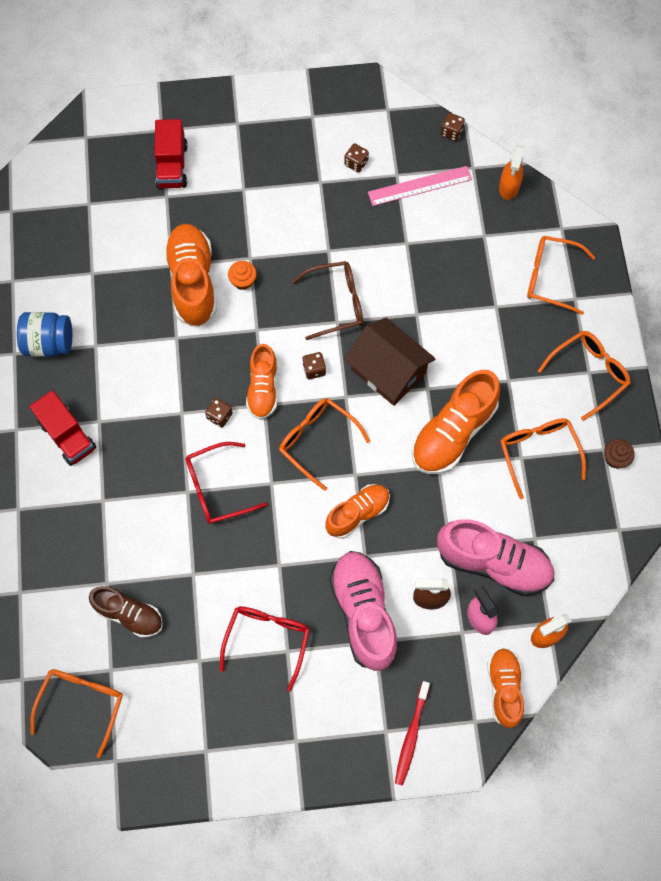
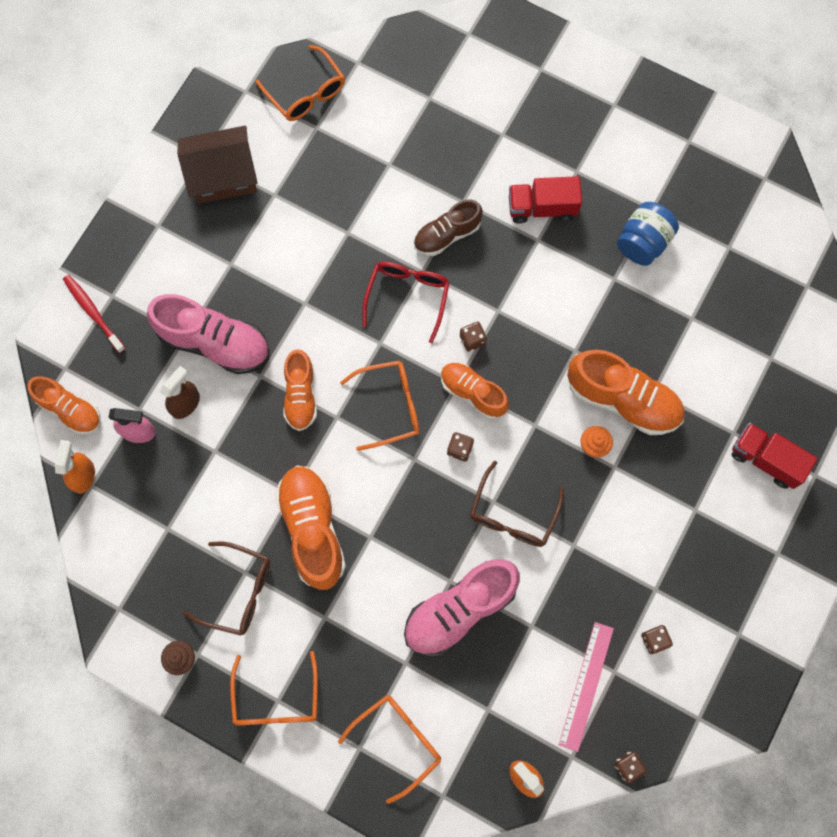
camera: 125 degrees right, 5 degrees up
(129, 614) = (350, 166): brown shoe -> brown shoe (447, 235)
(267, 640) = (250, 254): red glasses -> none
(388, 371) = (412, 514): brown house -> brown house (223, 175)
(493, 563) = (174, 477): pink shoe -> pink shoe (459, 610)
(538, 453) = (237, 591): orange glasses -> brown glasses

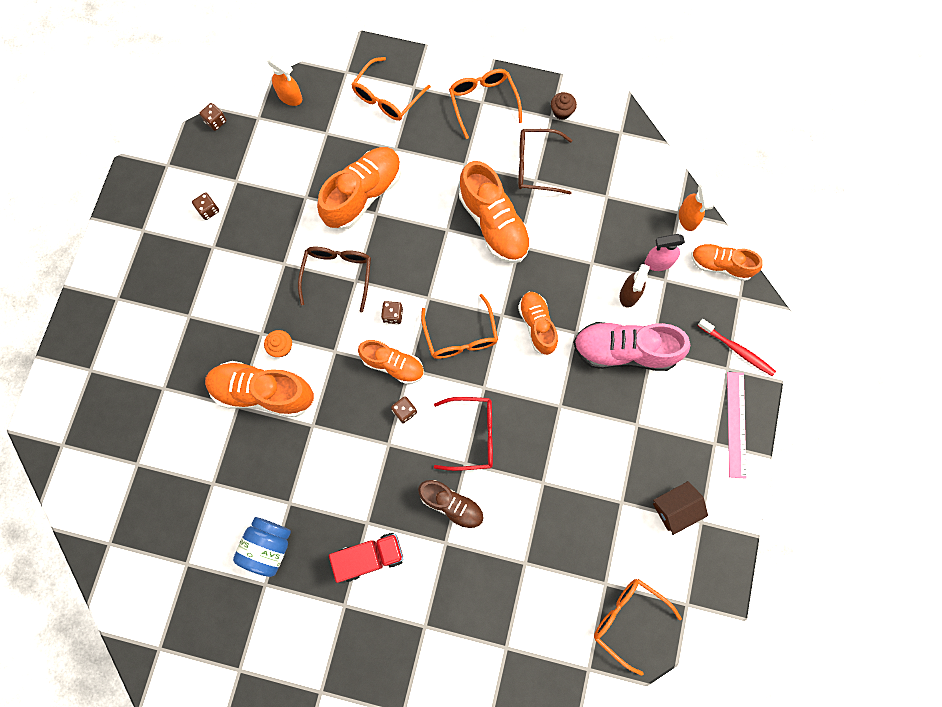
camera: 165 degrees right, 0 degrees up
(223, 175) = (675, 508): brown house -> brown house, size x0.62
(389, 406) = (460, 335): orange glasses -> orange glasses turned 75 degrees counterclockwise
(407, 297) = (471, 435): red glasses -> red glasses turned 90 degrees counterclockwise
(447, 235) = (452, 505): brown shoe -> brown shoe turned 75 degrees clockwise
(459, 610) = (363, 194): pink shoe -> orange shoe
(586, 686) = (256, 166): pink ruler -> pink ruler (736, 424)
(766, 459) = (133, 372): red truck -> none

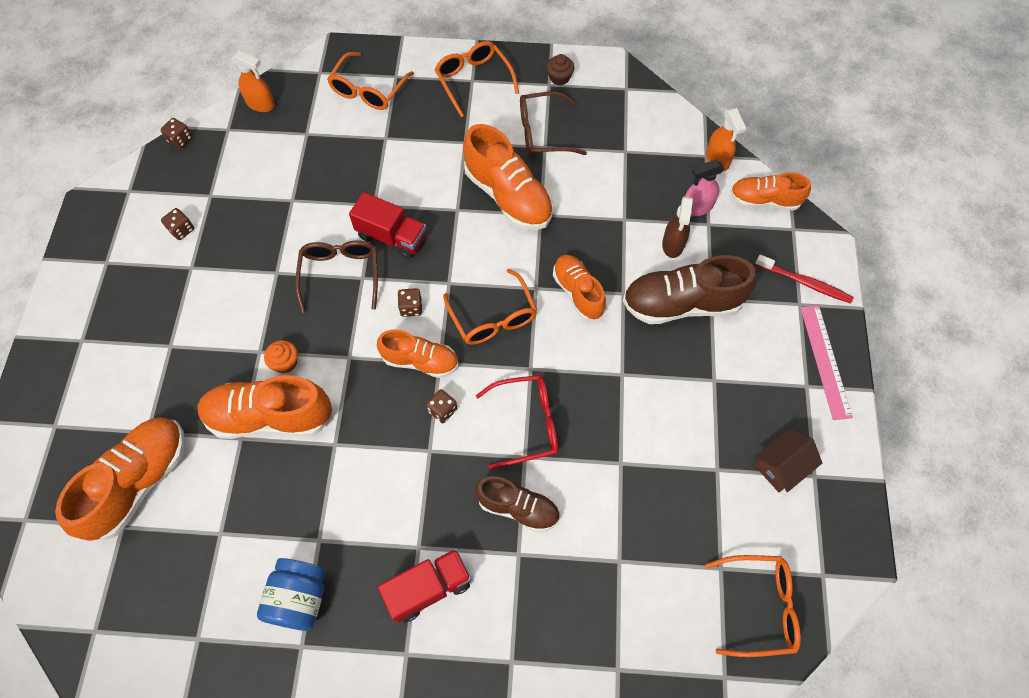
camera: 10 degrees left, 10 degrees down
(363, 194) = (357, 188): orange shoe -> orange shoe (139, 482)
(386, 246) = (392, 237): none -> red truck
(624, 351) = (681, 304): pink shoe -> brown shoe
(628, 620) = (758, 606): orange glasses -> orange glasses turned 150 degrees clockwise

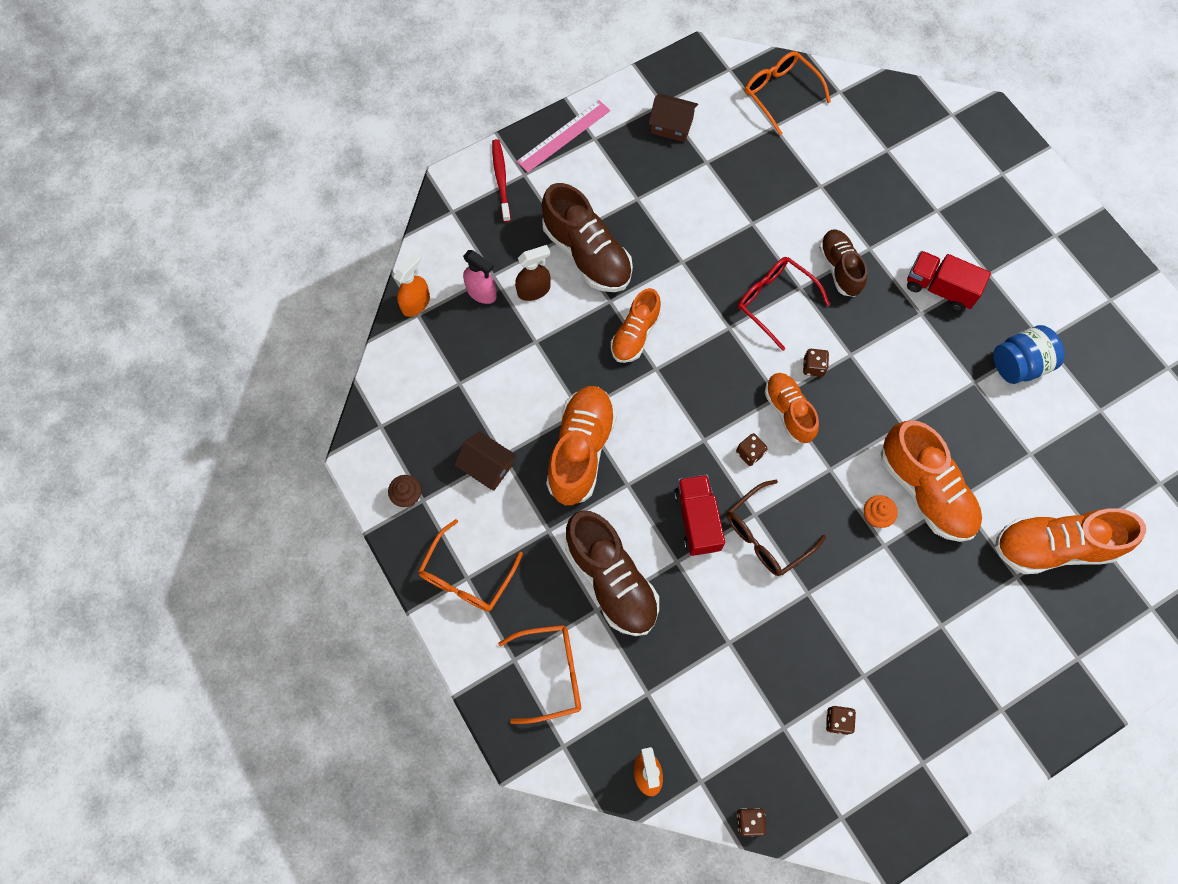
camera: 125 degrees left, 5 degrees up
(397, 158) = (611, 580): none -> brown shoe
(493, 316) = (707, 384): orange glasses -> none
(543, 133) = (487, 466): brown glasses -> brown house
(764, 200) = (437, 246): orange shoe -> none

